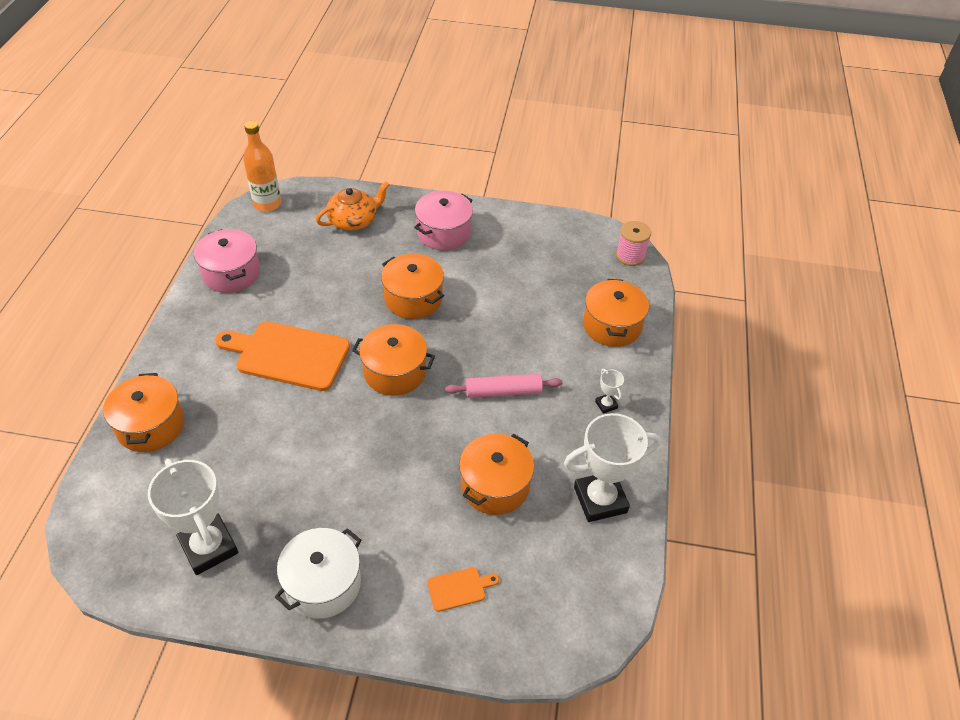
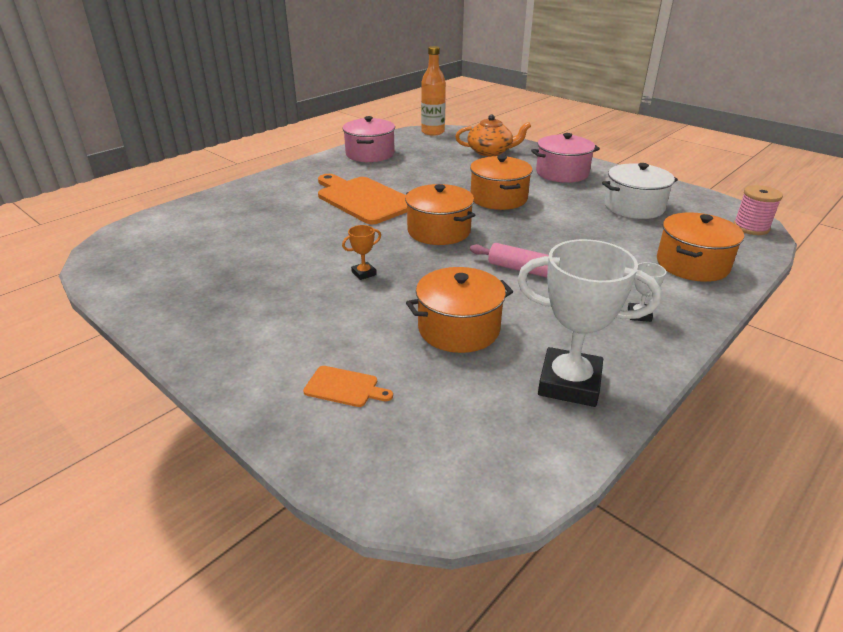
camera: 35 degrees right, 15 degrees down
(151, 426) = (226, 204): orange pot -> none
(209, 547) = (179, 275): white trophy -> none
(323, 584) = (231, 331): white pot -> white pot (634, 207)
(374, 460) = (364, 273): none -> orange trophy

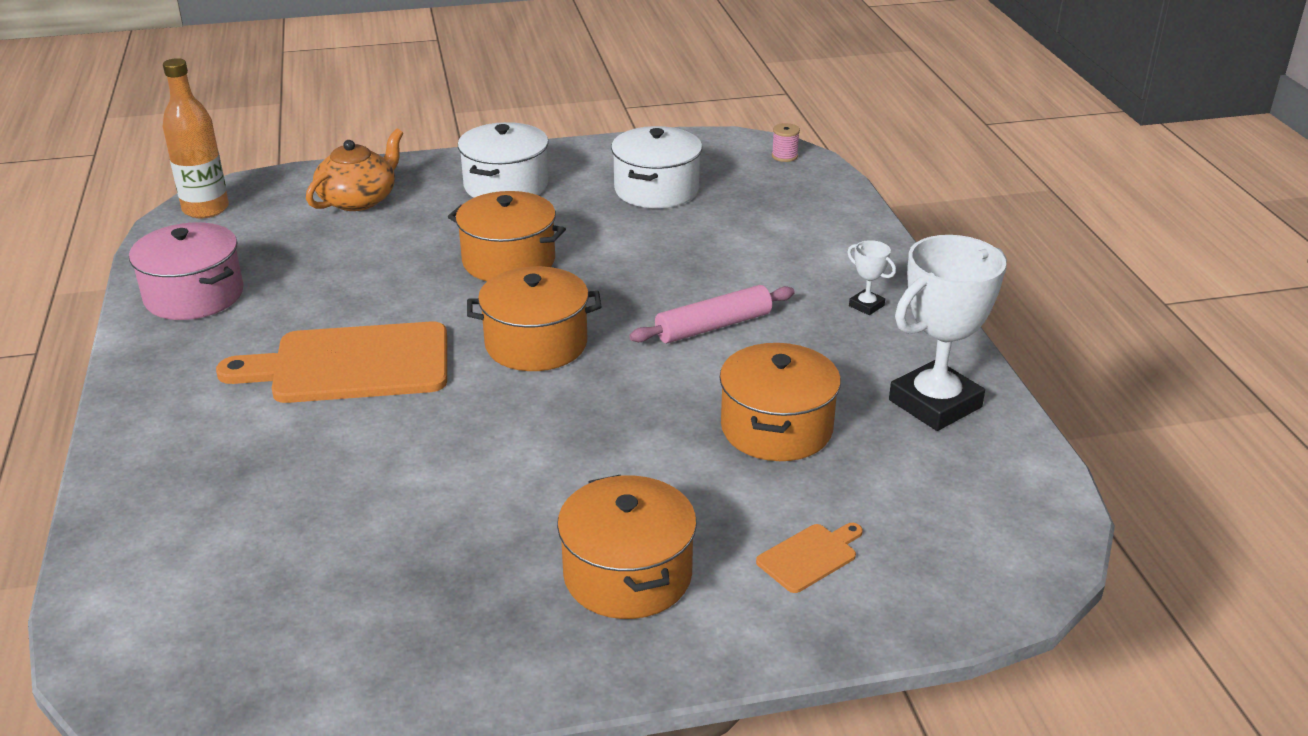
camera: 55 degrees left, 0 degrees up
(364, 273) = (573, 448): orange trophy -> none
(562, 173) = (506, 185): pink pot -> white pot
(692, 264) = (812, 227): orange pot -> orange pot (627, 575)
(751, 228) = (784, 156): pink spool -> pink spool, size x0.60

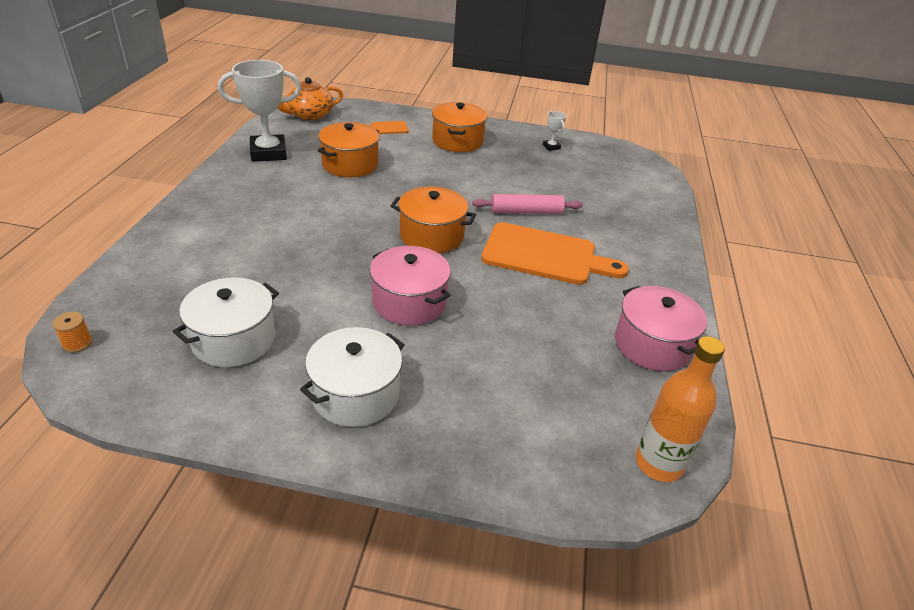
camera: 160 degrees left, 5 degrees up
(359, 199) = (503, 423): orange teapot -> orange teapot (309, 115)
(509, 261) = (409, 302): orange pot -> pink pot
(713, 326) = (324, 215): pink rolling pin -> pink rolling pin (526, 212)
(784, 156) = (77, 343): pink spool -> orange spool
(866, 306) = (226, 201): white trophy -> white trophy (551, 147)

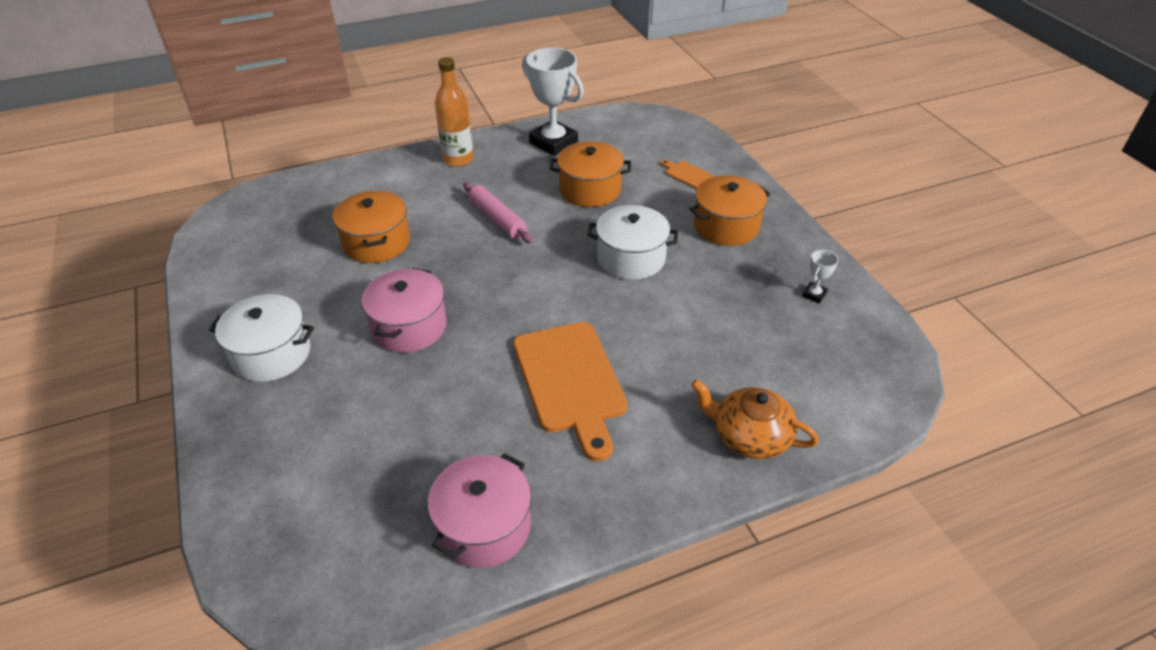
camera: 60 degrees right, 5 degrees up
(77, 343) = (240, 206): orange spool -> none
(234, 339) = (291, 264): white pot -> white pot (631, 258)
(309, 115) = (648, 125): orange teapot -> orange teapot (749, 436)
(431, 236) = (524, 292): orange pot -> orange pot (376, 242)
(526, 212) = (641, 334): pink rolling pin -> pink rolling pin (497, 219)
(658, 463) = (300, 590): orange bottle -> orange bottle (458, 159)

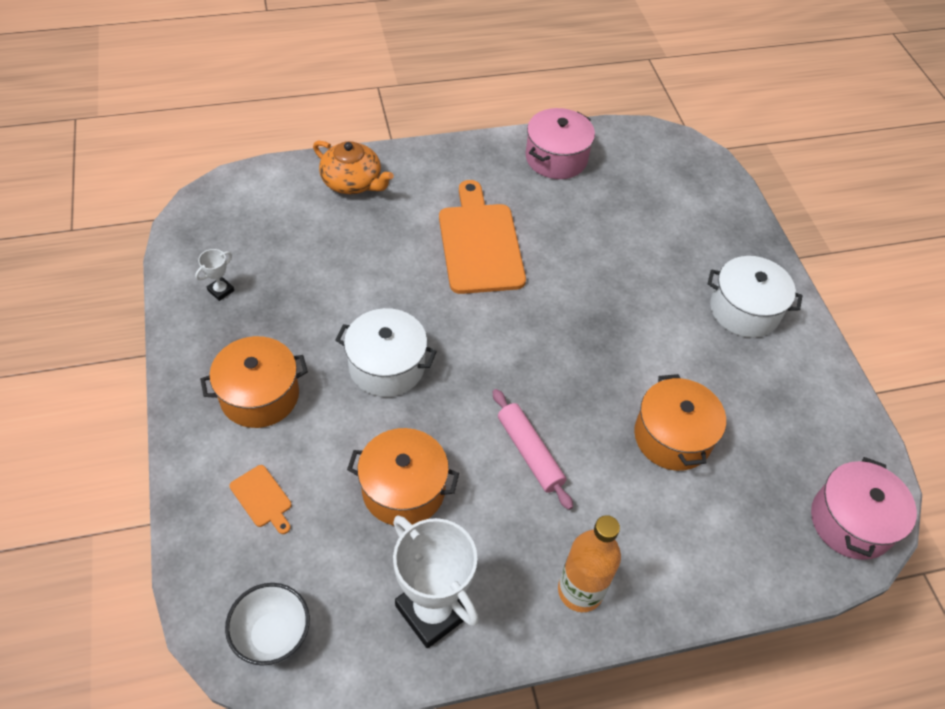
camera: 175 degrees left, 10 degrees up
(409, 326) = (622, 318): pink pot -> pink pot (851, 521)
(646, 125) = (273, 635): none -> white bowl

